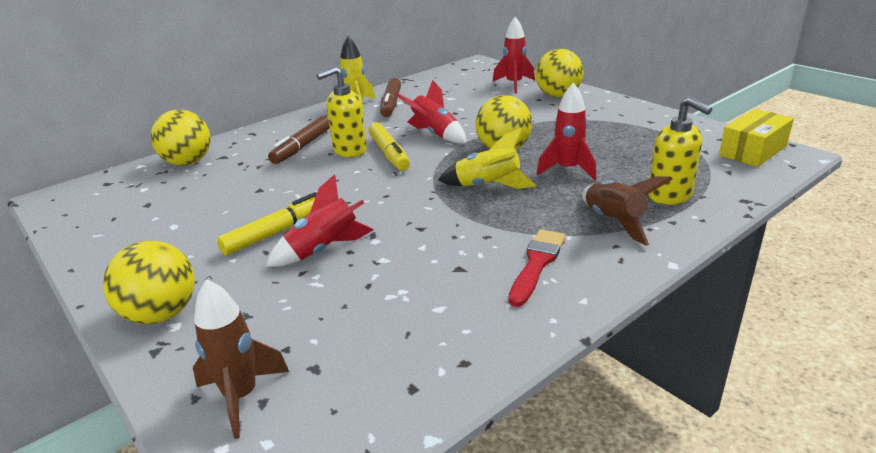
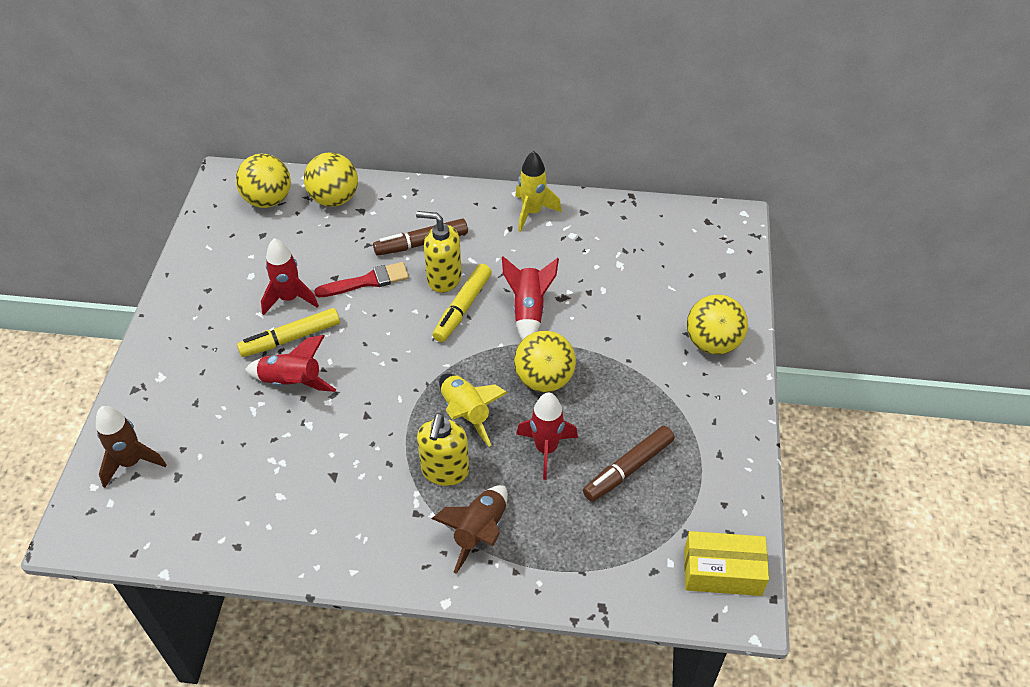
camera: 45 degrees right, 20 degrees up
(161, 314) = (164, 361): yellow ball -> yellow ball (268, 200)
(277, 232) = (290, 338): yellow marker -> yellow marker turned 150 degrees clockwise
(391, 104) = (561, 232): brown marker -> brown marker (628, 468)
(514, 84) = (706, 290): red rocket -> red rocket (289, 298)
(537, 264) = (376, 517): red brush -> red brush (367, 281)
(670, 196) = (561, 548): yellow soap dispenser -> yellow soap dispenser (445, 471)

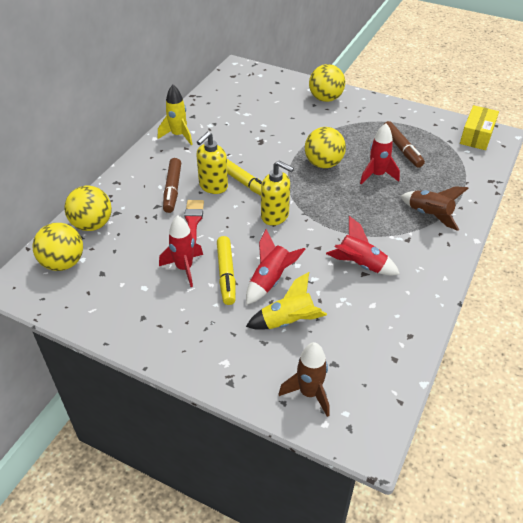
camera: 70 degrees left, 5 degrees down
(445, 471) = (378, 220): yellow soap dispenser -> yellow soap dispenser (275, 216)
(466, 413) = (336, 201): yellow rocket -> yellow rocket (288, 322)
(528, 311) = (264, 157): red rocket -> red rocket (360, 265)

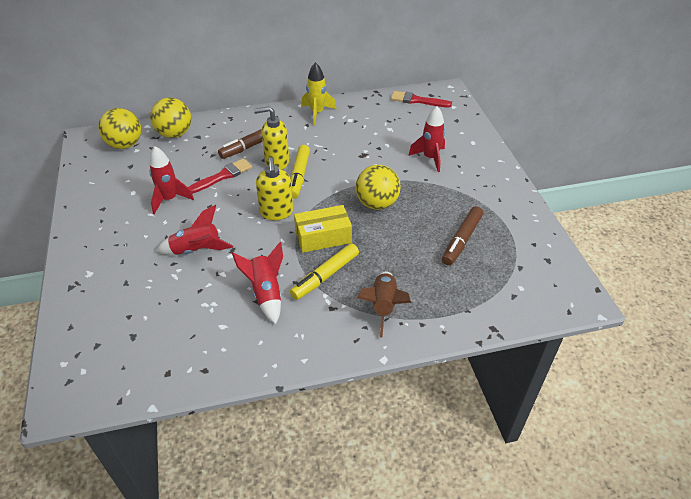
camera: 50 degrees right, 0 degrees up
(226, 274) = (182, 223): yellow marker -> yellow marker (325, 276)
(231, 85) = (417, 100): none -> red brush
(288, 322) = (158, 284): yellow rocket -> none
(309, 393) = (89, 337): brown rocket -> none
(325, 98) = (472, 157): yellow ball -> none
(377, 175) = (401, 243): red rocket -> red rocket (430, 158)
(476, 136) = (557, 283): yellow box -> yellow box (323, 237)

